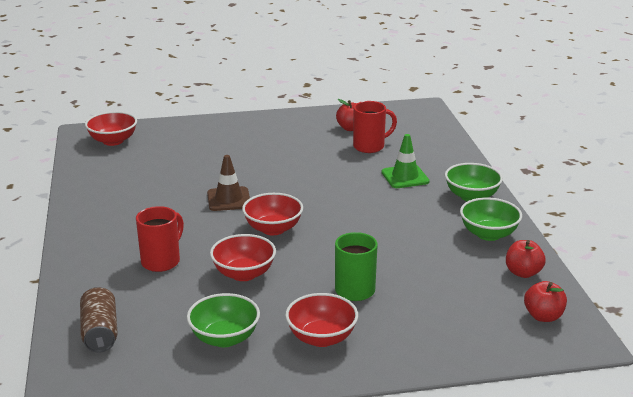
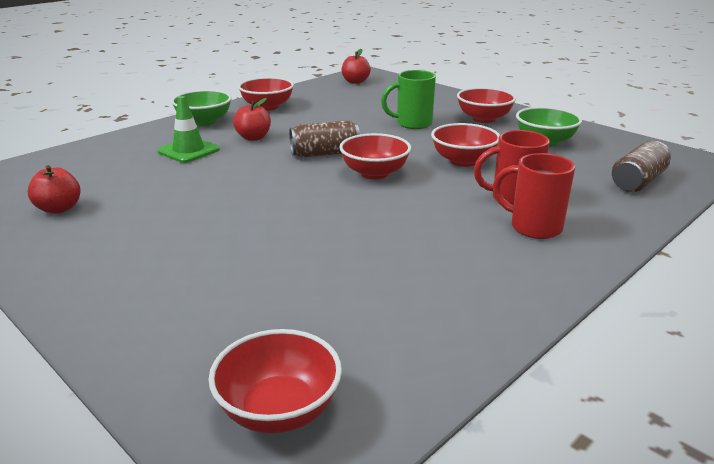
camera: 125 degrees left, 0 degrees up
(229, 199) = (348, 213): brown traffic cone -> none
(335, 223) = (325, 154): none -> brown can
(370, 146) = (117, 183): red mug -> red mug (533, 227)
(488, 234) = (267, 107): green bowl -> red bowl
(523, 273) = (310, 92): red apple -> red apple (253, 138)

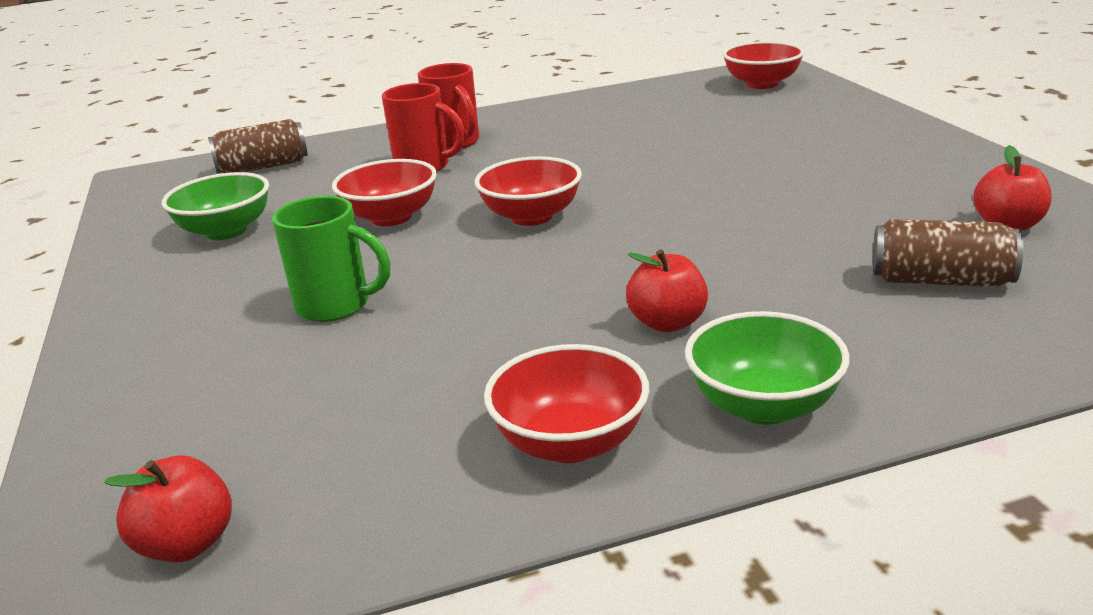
camera: 150 degrees left, 0 degrees up
(188, 151) = (809, 309): green traffic cone -> none
(325, 154) = (566, 261): brown can -> brown can (940, 281)
(483, 119) = (201, 295): red bowl -> none

